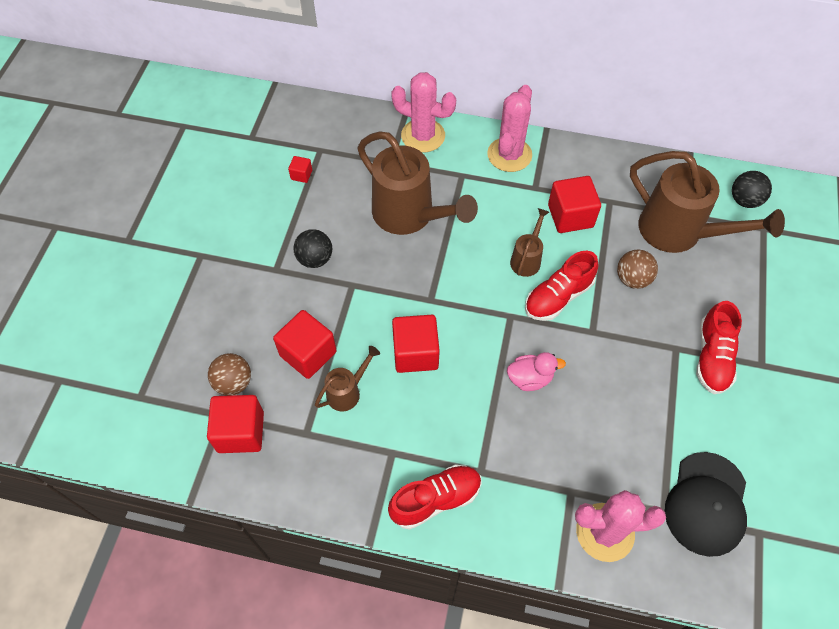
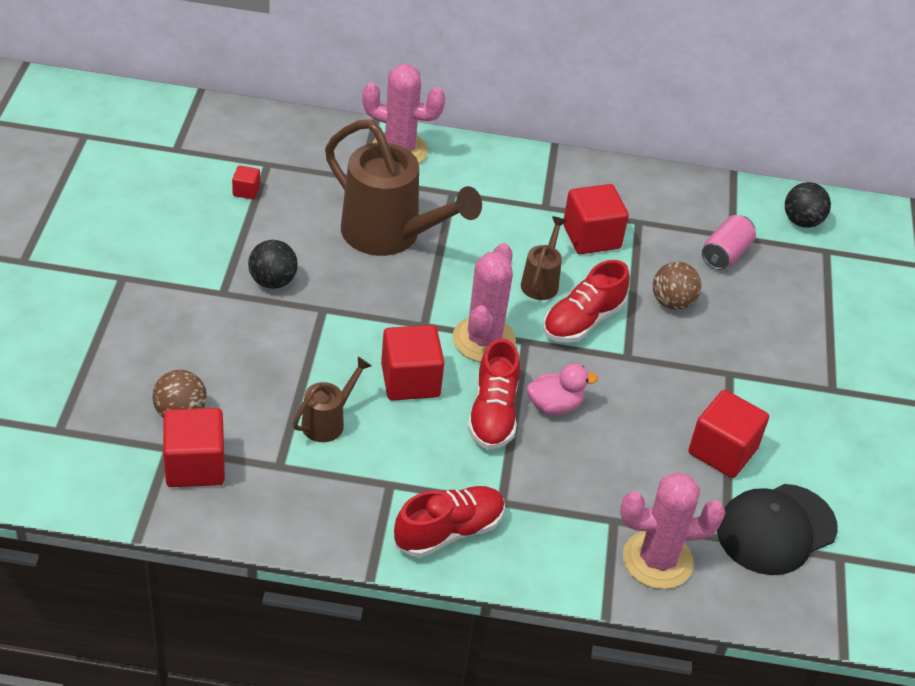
camera: 10 degrees left, 15 degrees down
(308, 353) = (274, 382): red cube -> red cube (722, 451)
(509, 155) = (510, 171): pink cactus -> pink cactus (483, 340)
(679, 232) = (725, 254): brown watering can -> pink can
(706, 504) = (776, 529): black cap -> black cap turned 45 degrees clockwise
(712, 357) = (773, 382): red shoe -> red shoe (493, 413)

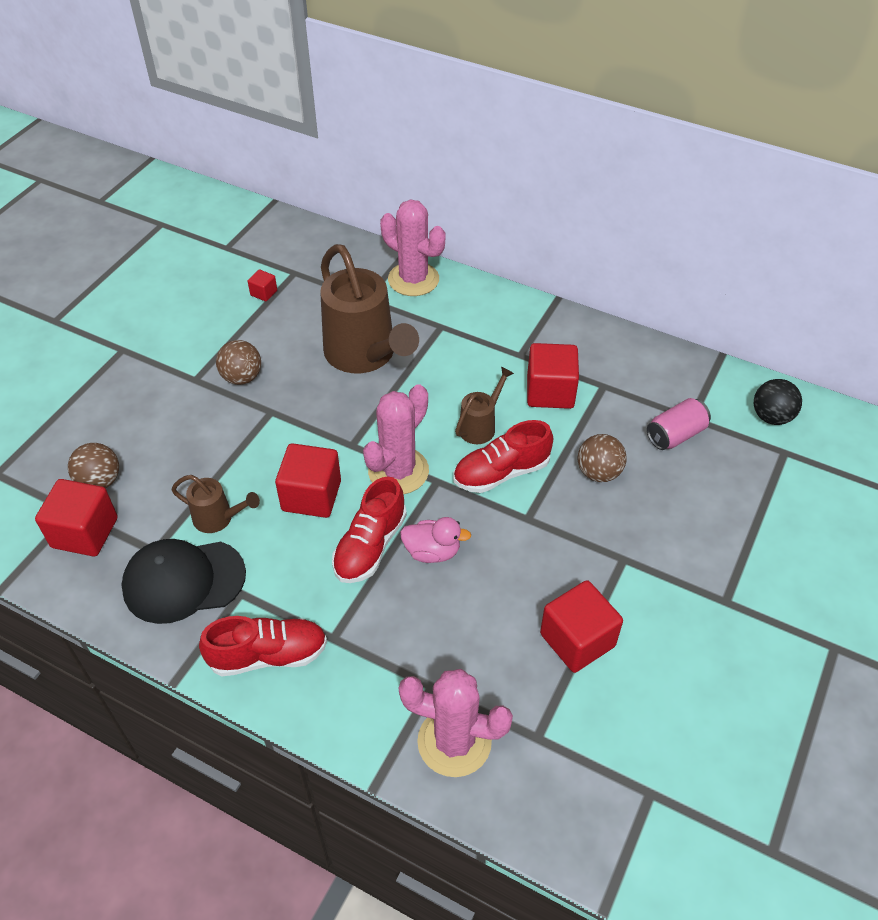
camera: 25 degrees right, 5 degrees up
(273, 281) = (242, 377): black ball -> brown ball
(328, 422) = (218, 518): brown watering can -> brown watering can turned 45 degrees clockwise
(776, 529) = (594, 741): black cap -> black cap (183, 581)

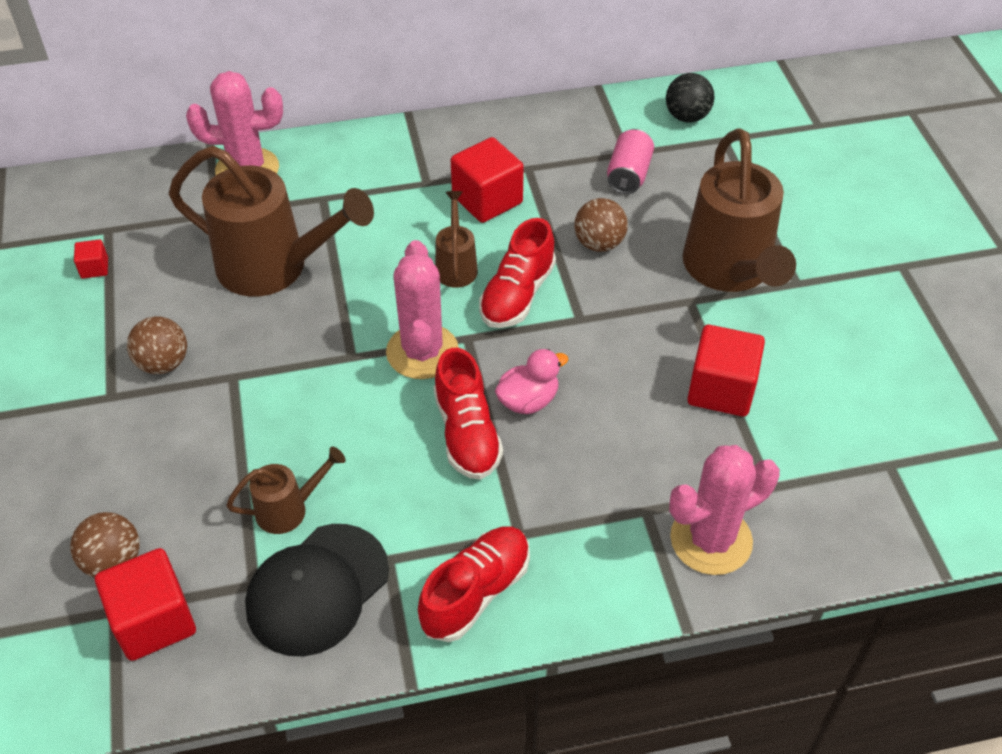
camera: 40 degrees left, 0 degrees up
(311, 496) = (362, 427): red cube -> none
(680, 556) = (730, 270): none -> brown watering can

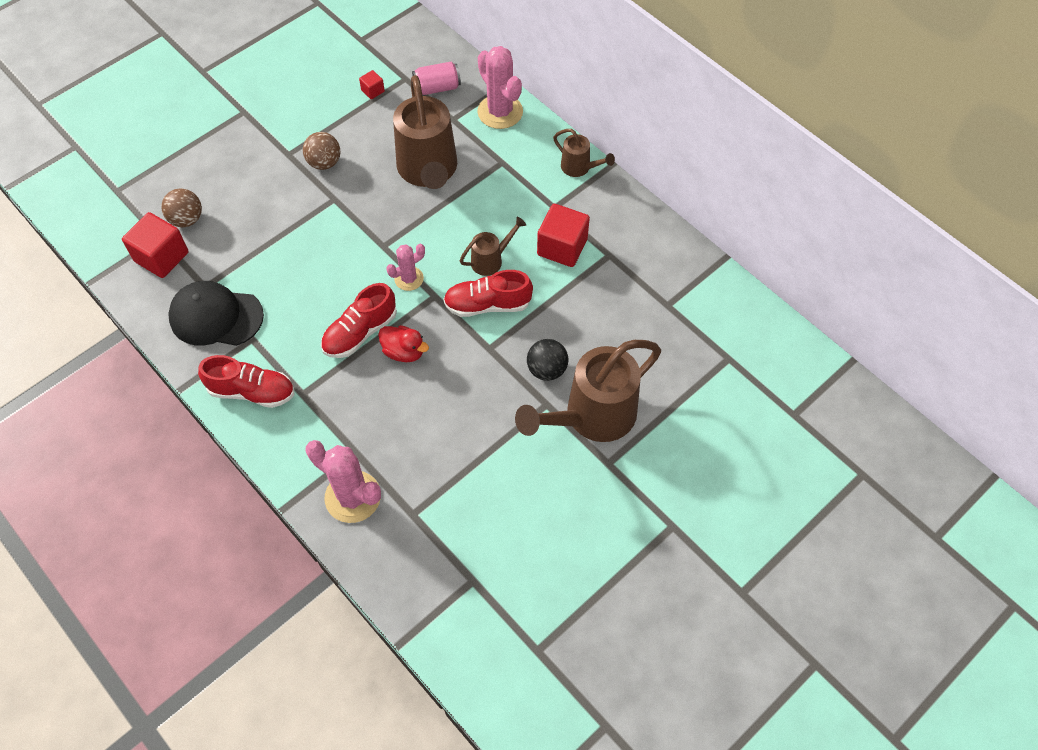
camera: 60 degrees right, 10 degrees up
(289, 509) = (259, 275): brown watering can -> brown watering can (579, 168)
(422, 352) = (409, 279): pink cactus -> pink cactus, size x0.58
(528, 400) = (404, 352): pink duck -> red duck
(599, 244) = (565, 328): brown ball -> none
(628, 175) = (645, 316): pink can -> pink can (437, 88)
(687, 117) = (736, 325): black ball -> black ball (547, 369)
(721, 389) = (478, 454): red cube -> none

